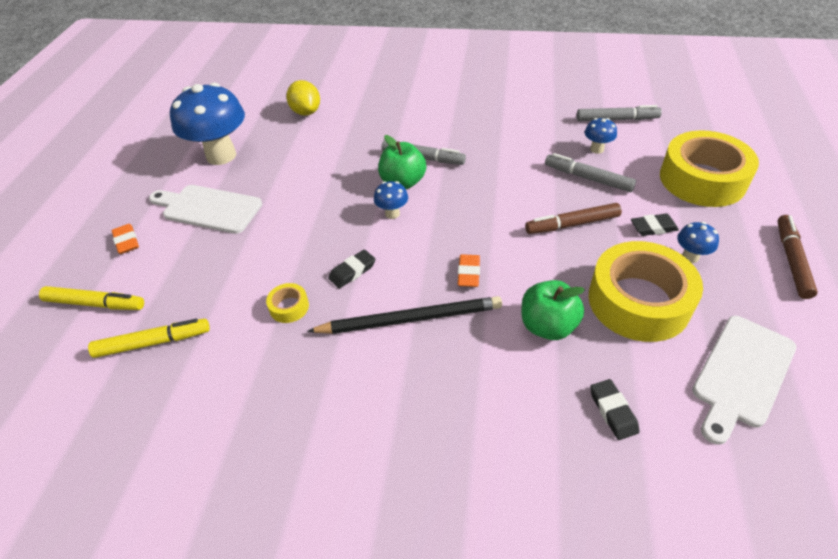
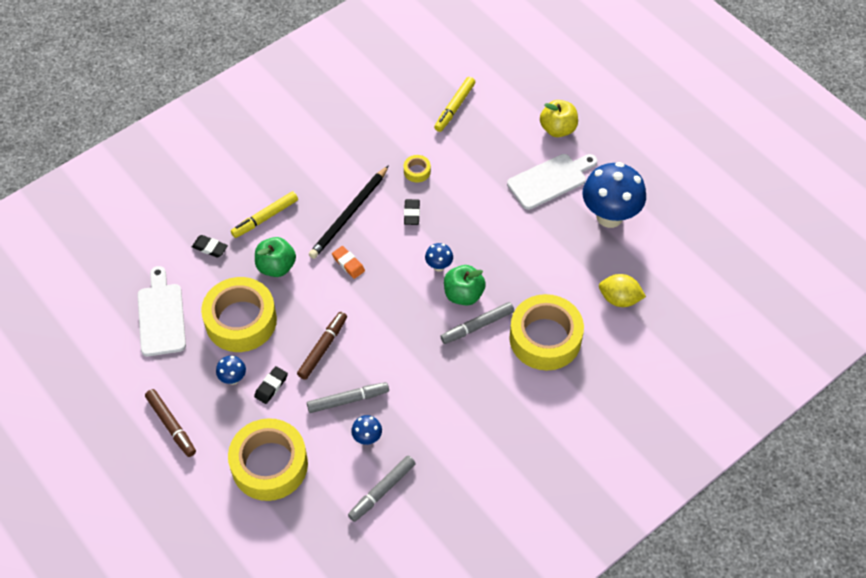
camera: 130 degrees right, 10 degrees up
(95, 304) = (513, 96): yellow marker -> yellow marker (265, 218)
(126, 241) = (558, 129): orange eraser -> yellow apple
(387, 123) = (545, 338): none -> yellow tape

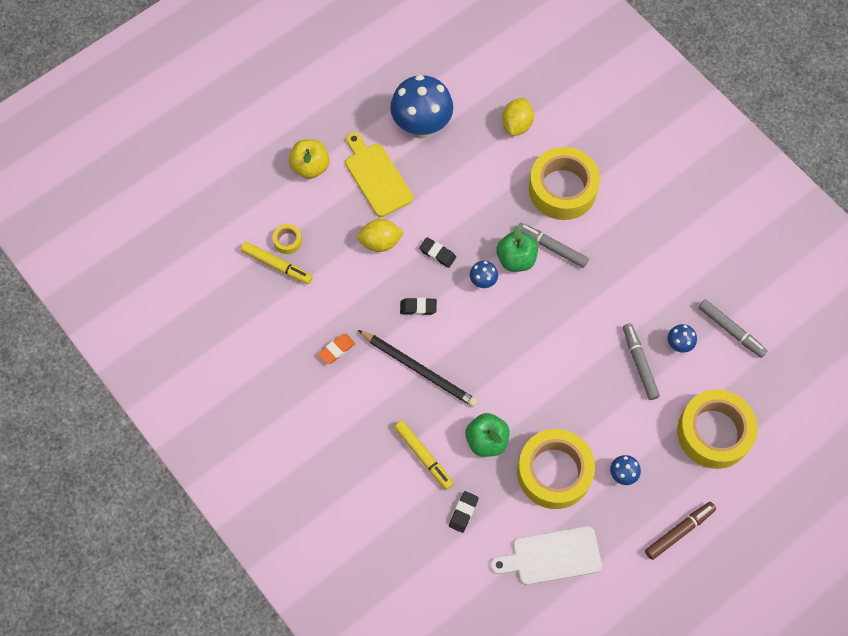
camera: 90 degrees left, 10 degrees up
(271, 386) = (629, 437): black eraser -> black eraser (437, 253)
(323, 348) = (583, 389): brown marker -> none
(348, 264) = (481, 368): orange eraser -> orange eraser (336, 350)
(417, 171) = (363, 303): yellow tape -> yellow tape (287, 241)
(477, 326) = (551, 247): grey marker -> grey marker turned 150 degrees clockwise
(480, 184) = (380, 242): none -> yellow lemon
(550, 180) = (376, 177): white cutting board -> yellow cutting board

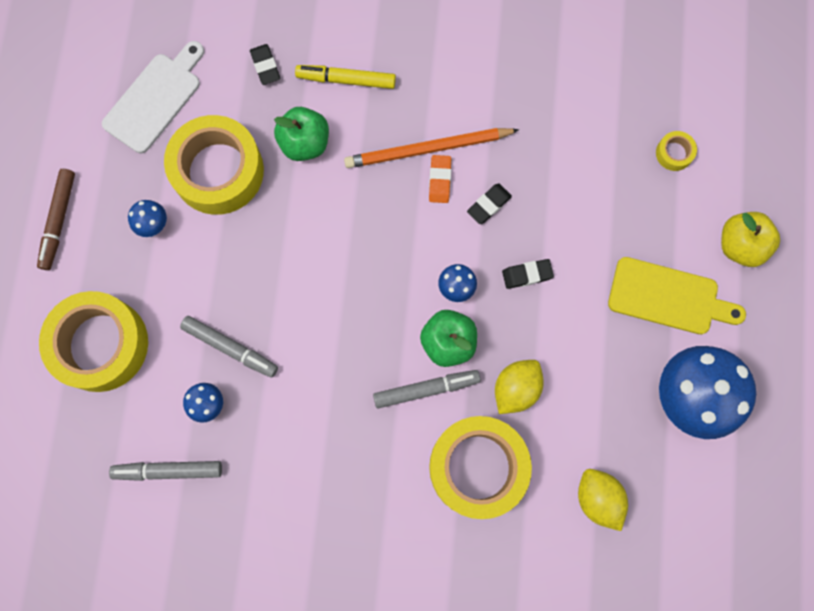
camera: 135 degrees right, 10 degrees up
(277, 265) = (656, 122): yellow marker -> none
(336, 350) = (518, 98): orange eraser -> orange eraser (440, 180)
(380, 242) = (591, 234): yellow lemon -> yellow lemon (516, 388)
(419, 369) = (427, 149): black pencil -> orange pencil

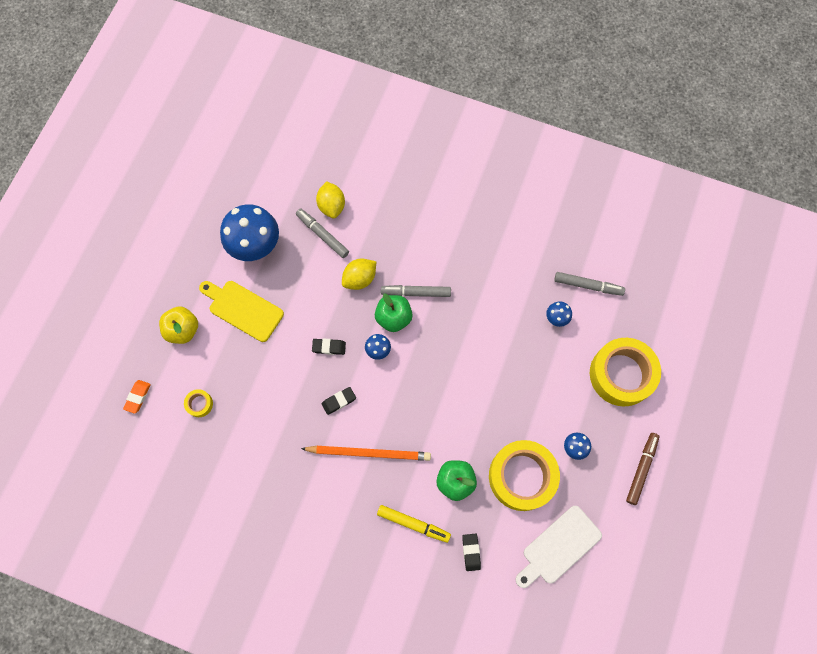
camera: 165 degrees left, 5 degrees down
(230, 348) = (535, 350): grey marker -> grey marker (322, 235)
(440, 180) = (367, 428): orange eraser -> orange eraser (138, 397)
(478, 467) = (397, 240): yellow tape -> none

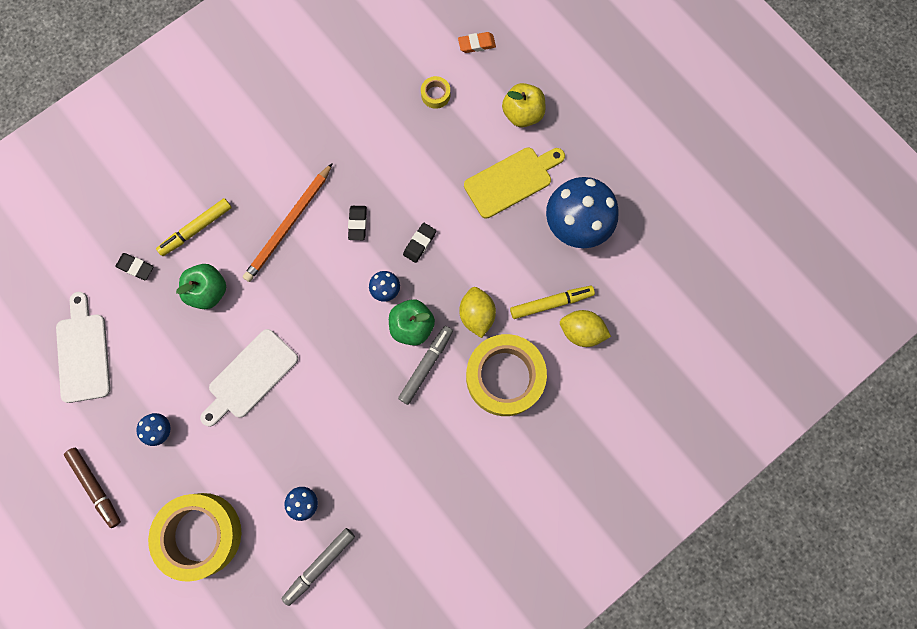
camera: 120 degrees right, 5 degrees up
(138, 397) = (476, 44): orange eraser -> orange eraser turned 60 degrees counterclockwise
(322, 235) = (551, 303): grey marker -> yellow marker
(498, 408) = (250, 377): none -> white cutting board
(522, 476) = (170, 359): yellow tape -> yellow tape (504, 377)

